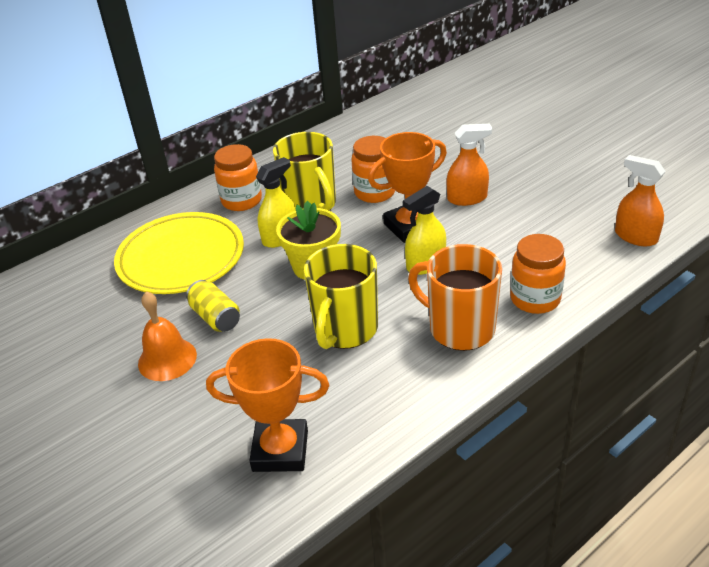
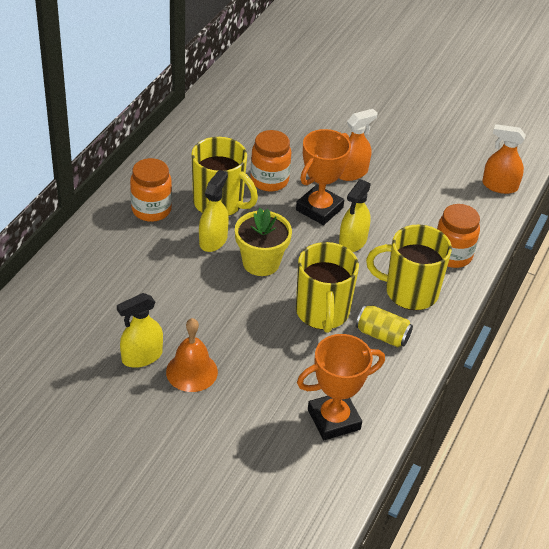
camera: 30 degrees left, 5 degrees up
(131, 333) = (142, 356): none -> yellow spray bottle
(181, 258) = (135, 278): yellow plate -> none
(215, 317) = (207, 326): yellow can -> yellow can (382, 335)
(460, 328) = (409, 292): orange mug -> yellow mug

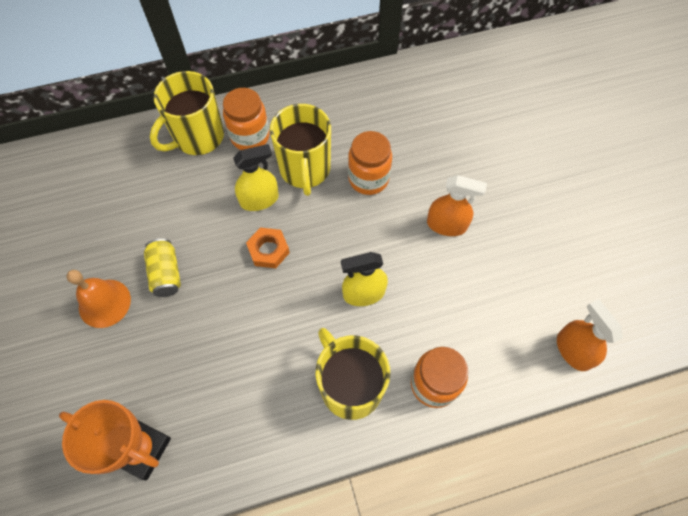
camera: 50 degrees right, 20 degrees up
(142, 356) = (91, 259): yellow spray bottle -> none
(261, 262) = (268, 250): yellow flower pot -> orange nut
(319, 209) = (375, 238): orange trophy -> none
(322, 312) = (256, 340): yellow mug -> yellow mug (197, 137)
(382, 335) = (274, 407): yellow can -> yellow can (166, 273)

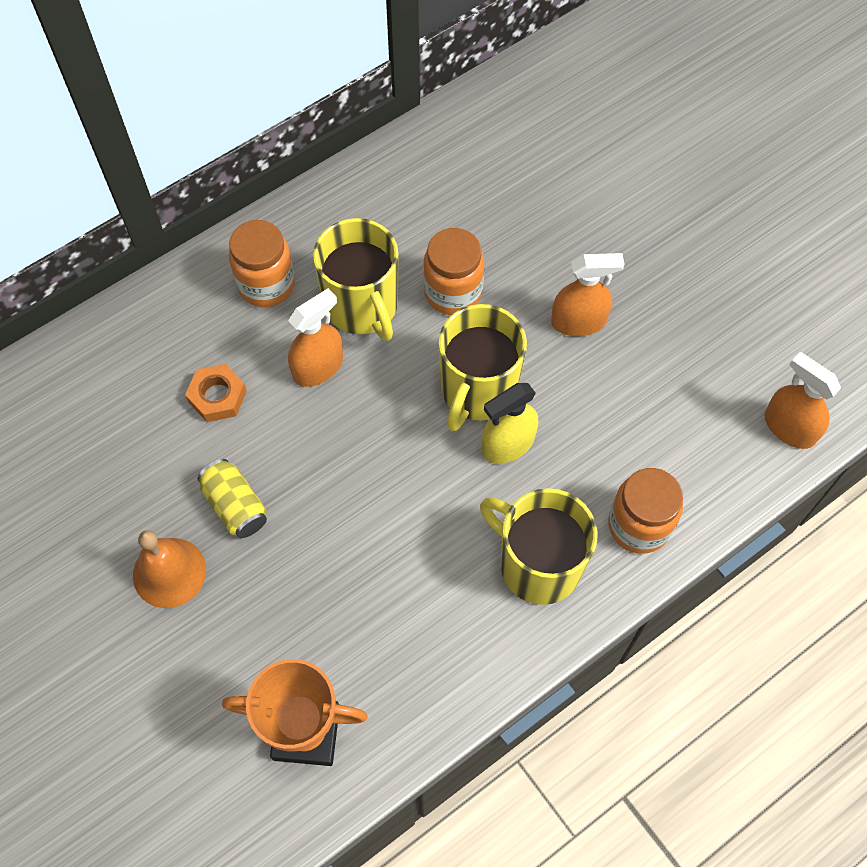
camera: 20 degrees left, 0 degrees up
(197, 137) = (192, 308): yellow mug -> yellow mug (477, 390)
(259, 200) = (318, 367): yellow spray bottle -> orange spray bottle
(268, 250) = (360, 430): orange nut -> orange nut (217, 396)

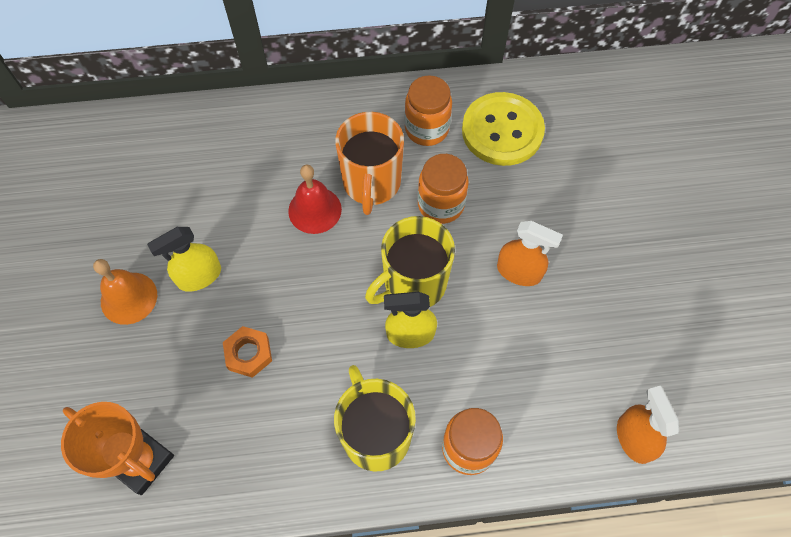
camera: 30 degrees right, 0 degrees up
(217, 396) = (236, 196): orange nut -> orange nut (248, 354)
(235, 506) = (199, 276): yellow can -> yellow spray bottle
(266, 284) = (317, 136): orange jar -> orange jar (426, 129)
(318, 367) = (315, 210): orange spray bottle -> red bell
(362, 307) = (371, 183): yellow mug -> orange mug
(468, 180) = (502, 131): none -> yellow button

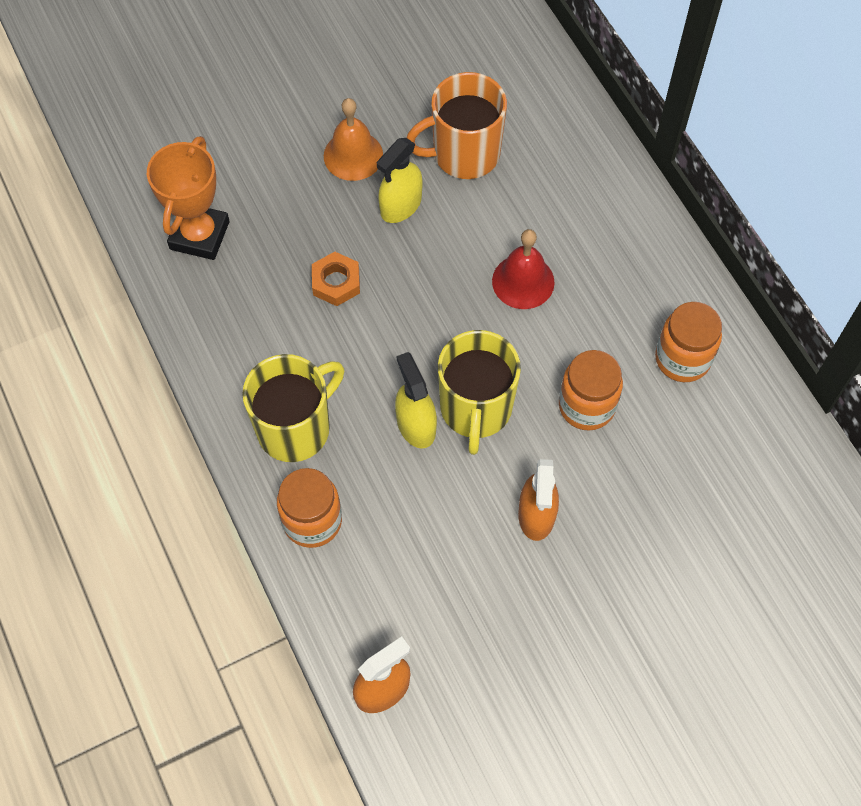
camera: 70 degrees right, 0 degrees up
(199, 276) = (401, 205): yellow spray bottle -> yellow spray bottle turned 90 degrees counterclockwise
(371, 183) = (582, 325): orange mug -> orange mug (464, 154)
(413, 283) = (475, 409): yellow mug -> yellow mug turned 120 degrees counterclockwise
(502, 131) = (720, 443): yellow button -> none

